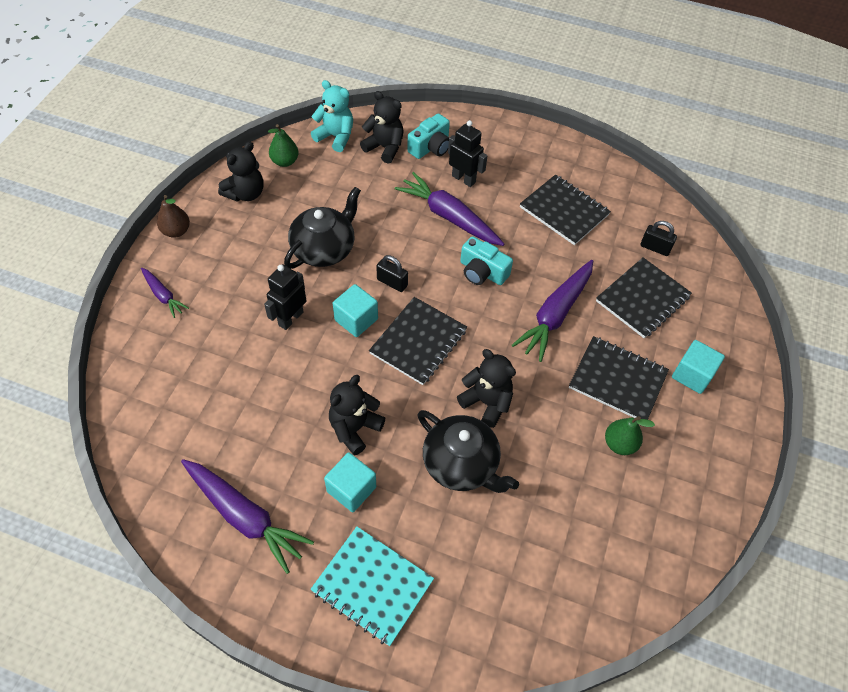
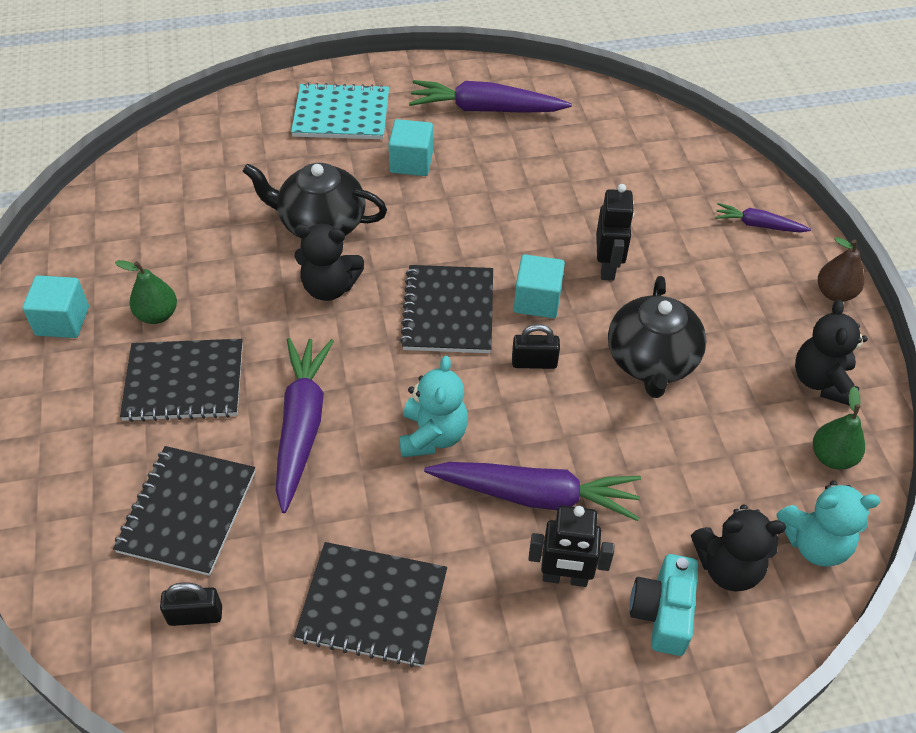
camera: 150 degrees right, 5 degrees down
(354, 428) = (448, 205): black teddy bear -> none
(482, 272) = (432, 435): turquoise camera -> turquoise teddy bear
(692, 375) = (86, 435): turquoise cube -> turquoise cube (62, 321)

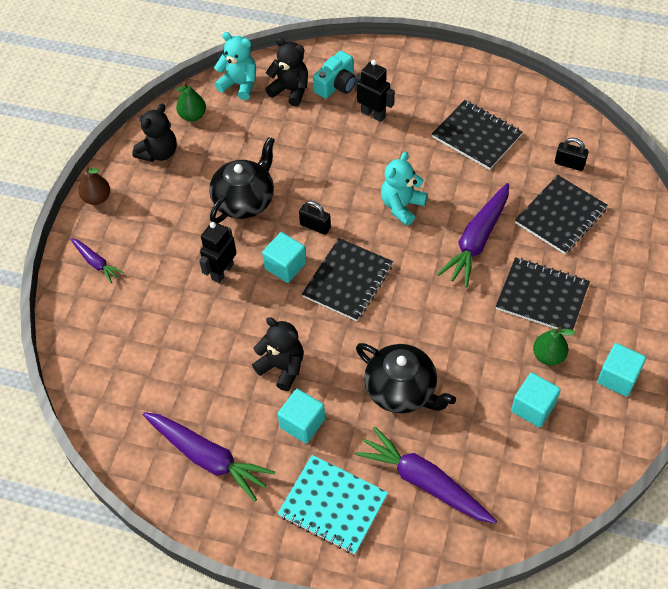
camera: 150 degrees left, 5 degrees up
(162, 257) = (533, 407): none -> turquoise cube
(329, 287) = (419, 331): black teddy bear -> black teddy bear (282, 367)
(536, 495) = (363, 154): purple carrot -> purple carrot (424, 482)

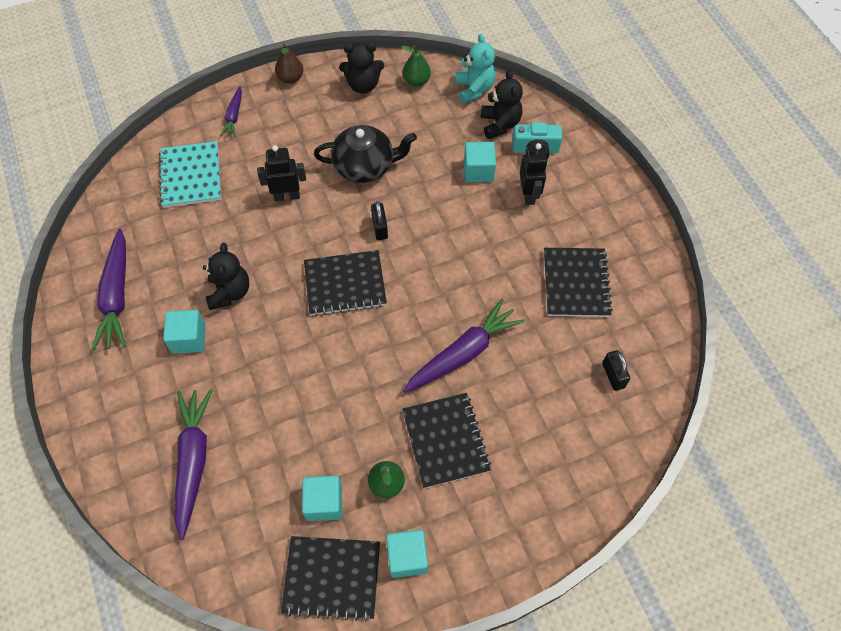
camera: 50 degrees right, 5 degrees up
(285, 266) = (325, 233): turquoise cube -> turquoise cube (478, 171)
(333, 505) = (129, 407): turquoise notebook -> turquoise notebook (191, 176)
(401, 390) = (269, 389): black teapot -> none
(402, 206) = (451, 275): turquoise teddy bear -> none
(477, 241) = (463, 353): purple carrot -> purple carrot turned 150 degrees clockwise
(560, 216) = (547, 403): black notebook -> black notebook (332, 578)

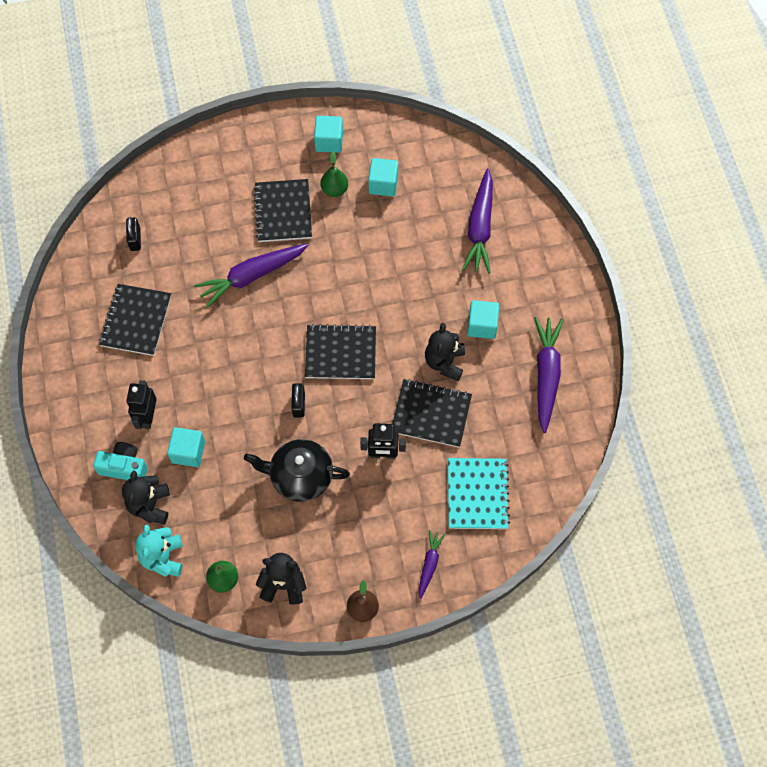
camera: 170 degrees left, 5 degrees up
(332, 578) = (384, 137): black notebook -> black notebook (431, 414)

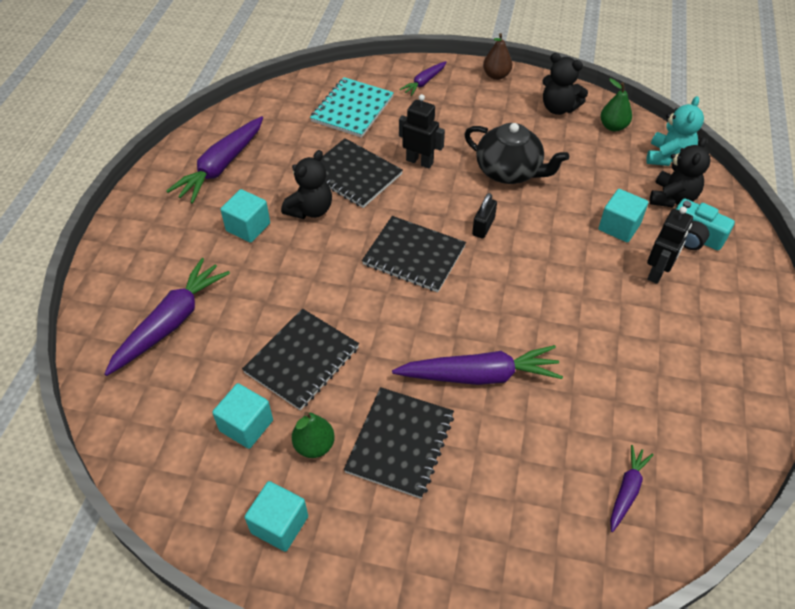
camera: 155 degrees left, 15 degrees down
(135, 239) = (627, 490): black padlock -> purple carrot
(136, 321) = (649, 378): black notebook -> black notebook (302, 360)

